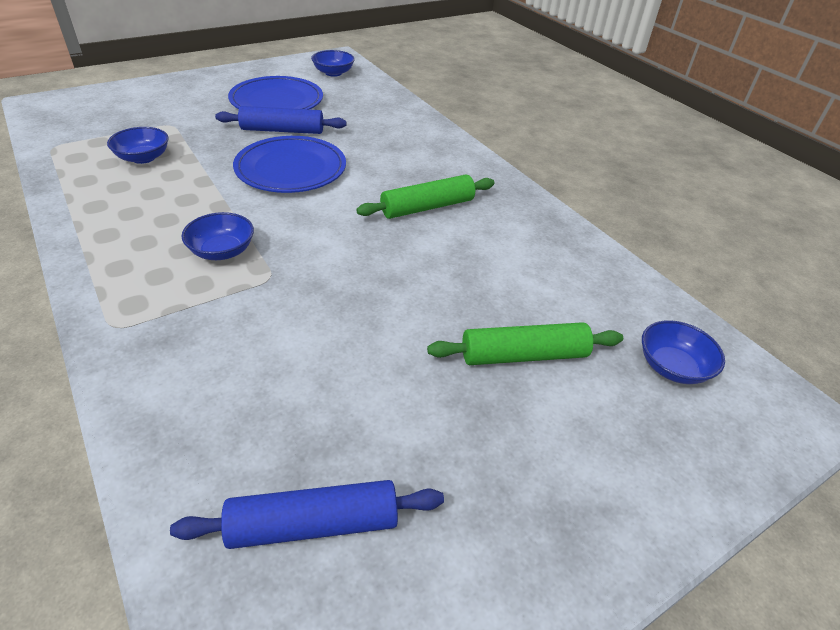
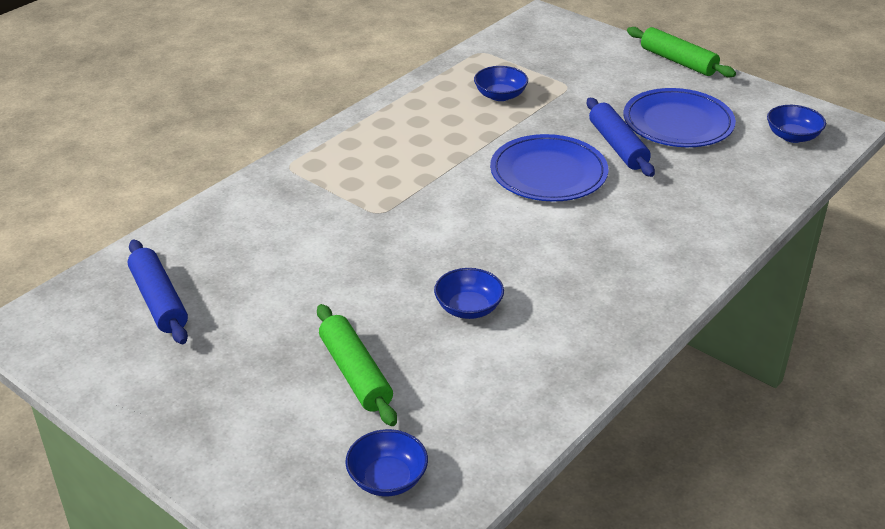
camera: 75 degrees right, 5 degrees down
(222, 251) = (397, 179): blue bowl -> blue bowl (468, 308)
(427, 207) = (547, 272): green rolling pin -> green rolling pin (678, 61)

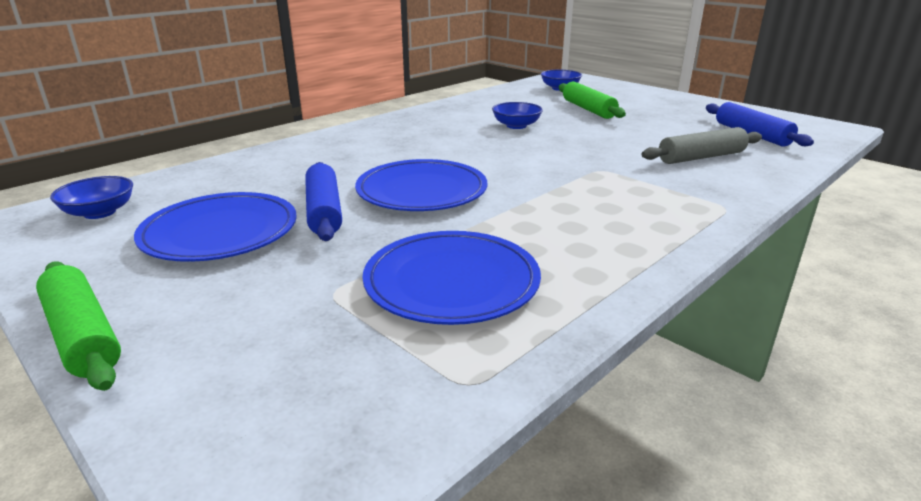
camera: 175 degrees left, 10 degrees down
(261, 242) = (701, 157): none -> grey rolling pin
(500, 95) = (451, 282): blue bowl -> blue plate

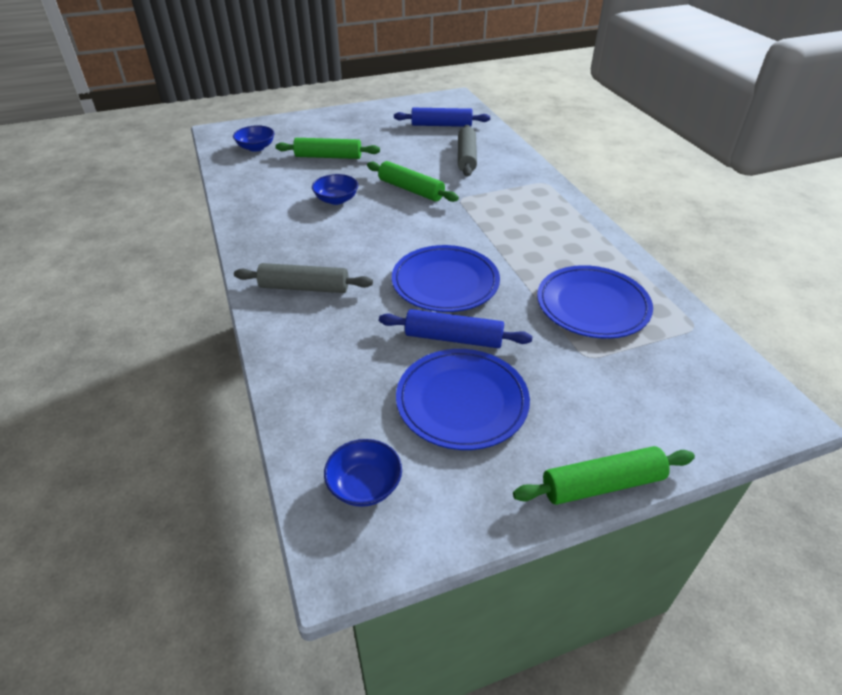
camera: 65 degrees left, 15 degrees up
(362, 143) = (304, 287): none -> grey rolling pin
(582, 147) = (411, 189): none -> green rolling pin

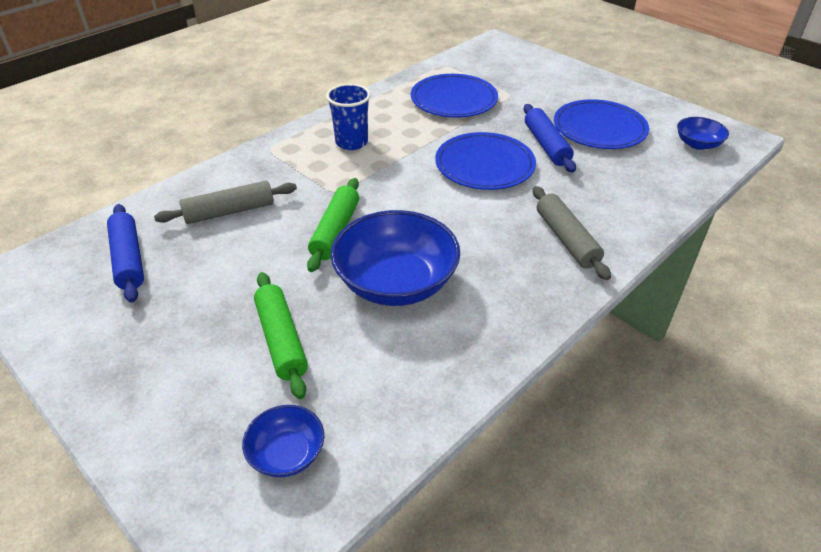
camera: 115 degrees left, 0 degrees up
(336, 199) = (396, 282): blue bowl -> blue bowl, size x1.99
(532, 221) = (351, 142): none -> blue cup
(602, 484) = (603, 79): green rolling pin -> none

